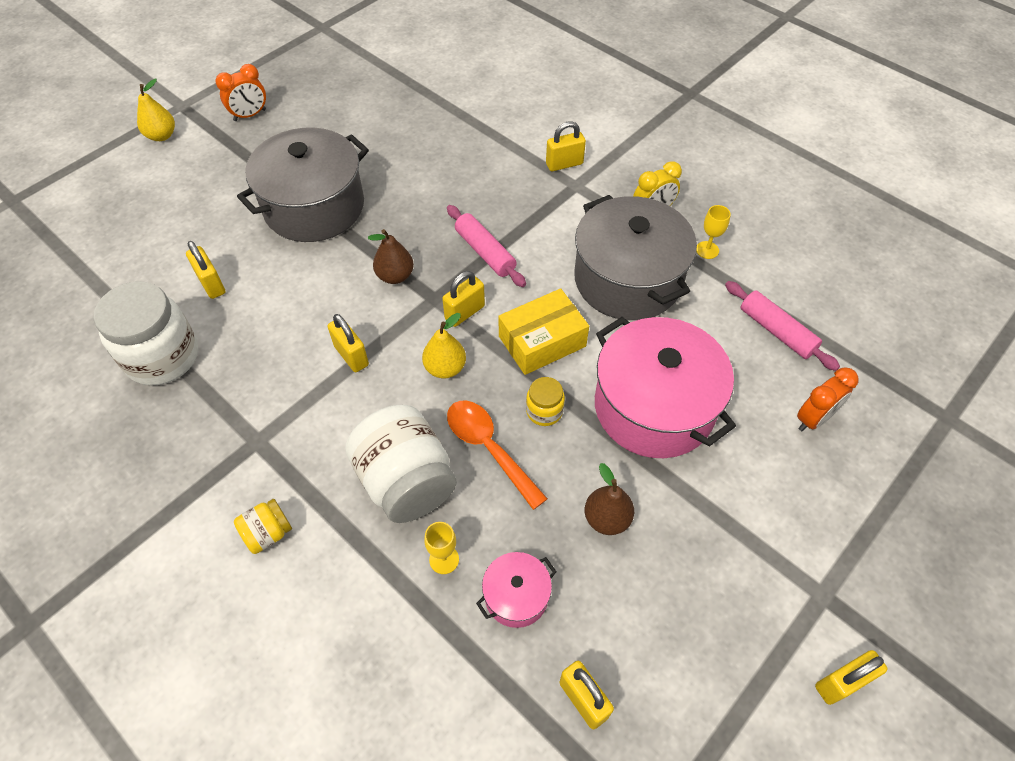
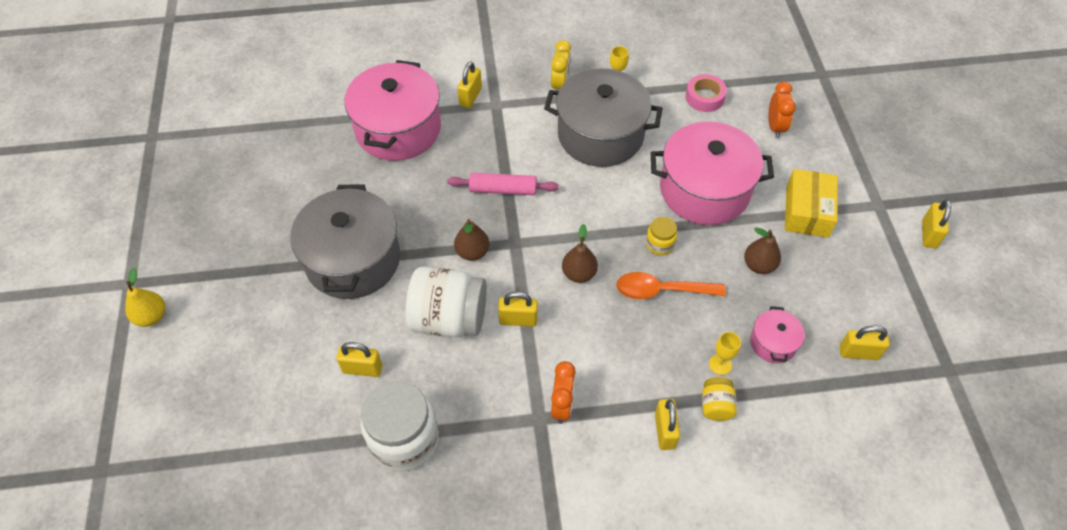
camera: 50 degrees left, 0 degrees up
(250, 115) = (201, 243): orange clock -> orange clock (562, 405)
(268, 533) = (621, 452): yellow jar -> yellow jar (716, 406)
(406, 481) = (647, 350): white jar -> white jar (448, 318)
(445, 368) = (579, 274): yellow pear -> brown pear
(464, 312) = (543, 234): yellow padlock -> yellow padlock (664, 431)
(476, 144) = (398, 129): none -> pink pot
(542, 341) = (606, 210): yellow box -> yellow box (807, 211)
(776, 331) = (704, 97): pink rolling pin -> pink tape

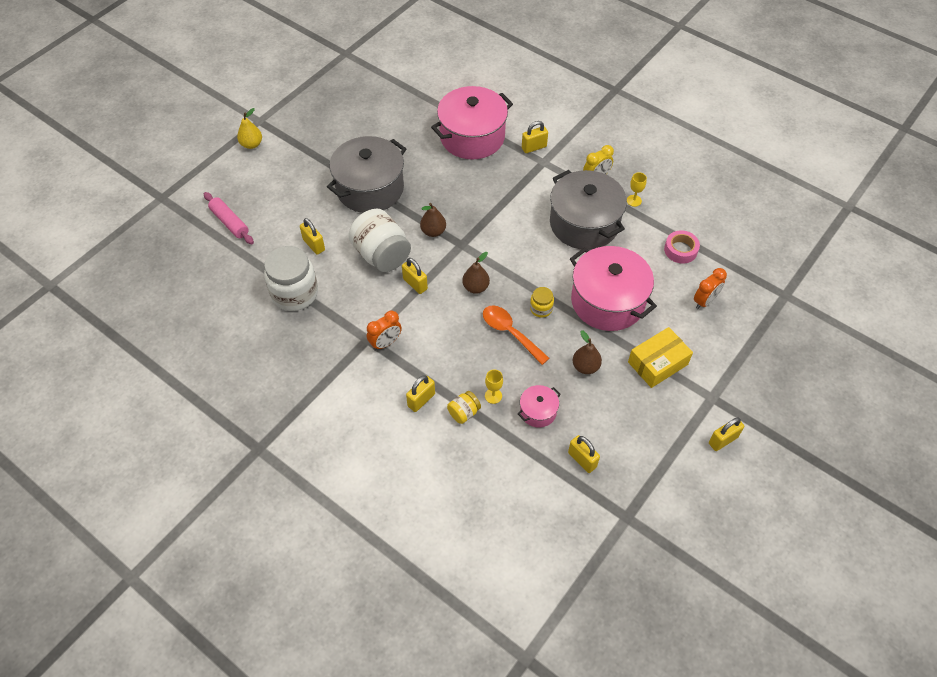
camera: 45 degrees right, 0 degrees up
(503, 190) = (489, 212): pink rolling pin -> pink rolling pin (229, 222)

